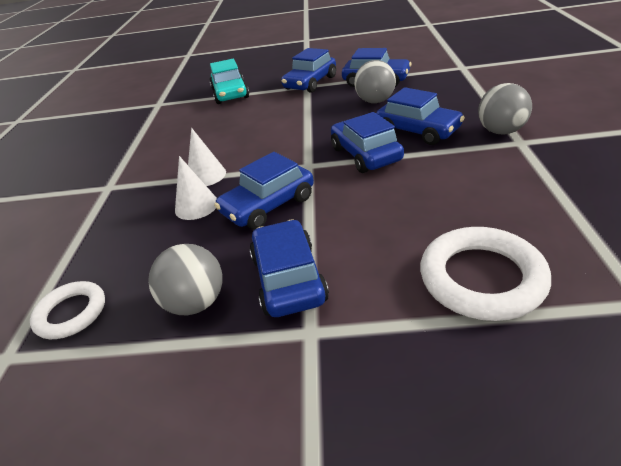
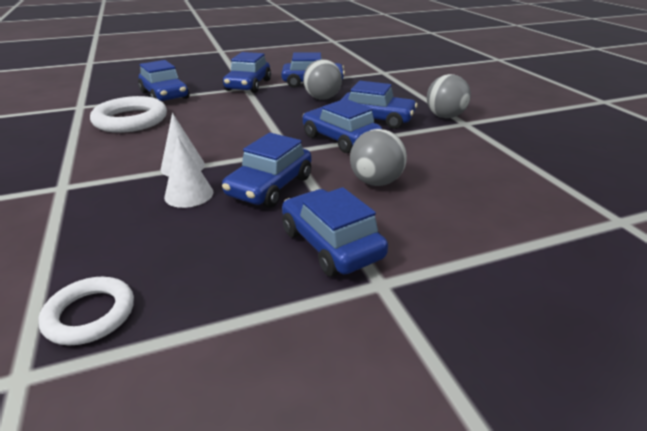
camera: 25 degrees left, 5 degrees down
(196, 303) = (245, 279): grey ball -> grey ball (376, 182)
(230, 93) = (165, 95): turquoise car -> blue car
(481, 278) = (499, 220): white ring -> white ring (131, 120)

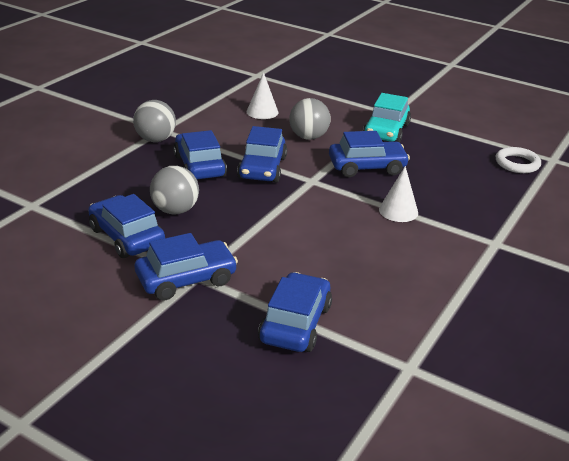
camera: 130 degrees left, 0 degrees up
(131, 120) = (379, 296): white ring -> none
(189, 194) = (419, 189): white cone -> white cone (262, 112)
(331, 244) = (386, 131): blue car -> turquoise car

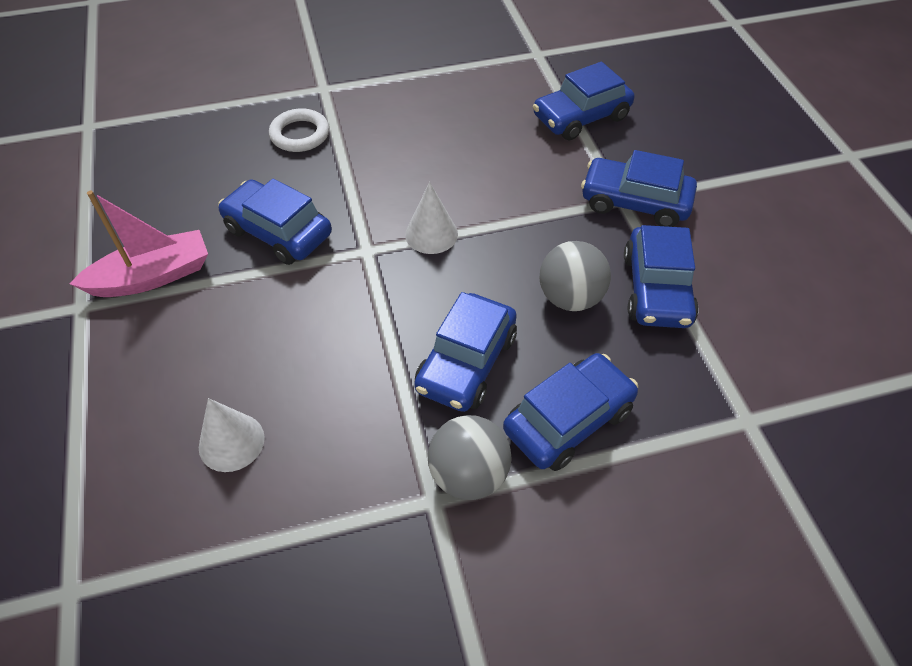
camera: 135 degrees left, 20 degrees up
(262, 168) = (394, 307): blue car -> blue car (568, 420)
(308, 137) = (258, 330): grey ball -> none
(386, 131) = (152, 276): turquoise car -> pink boat
(398, 211) = (345, 160): white cone -> white cone (431, 234)
(517, 163) = (129, 142): white ring -> white ring (300, 134)

